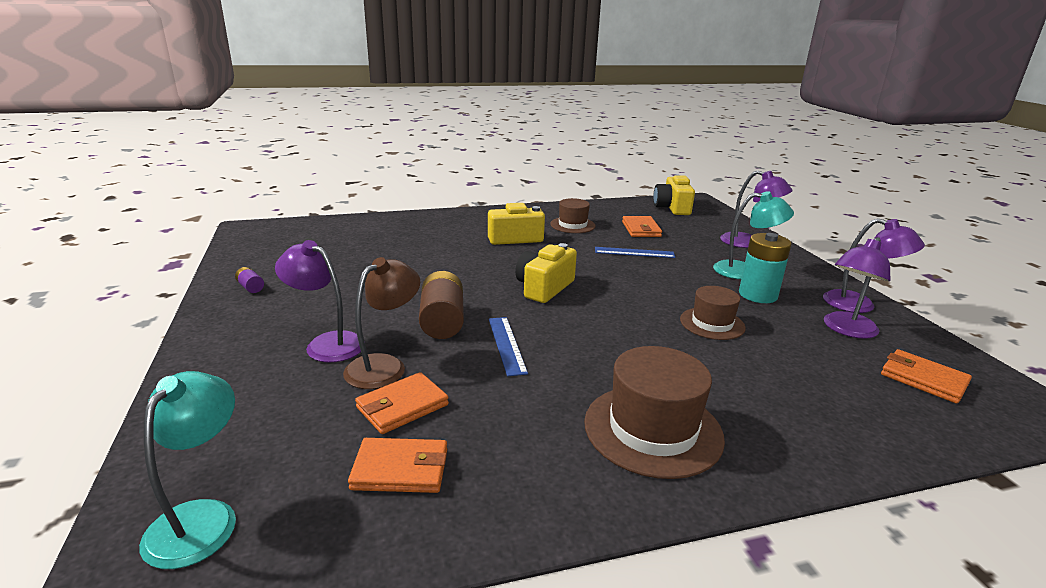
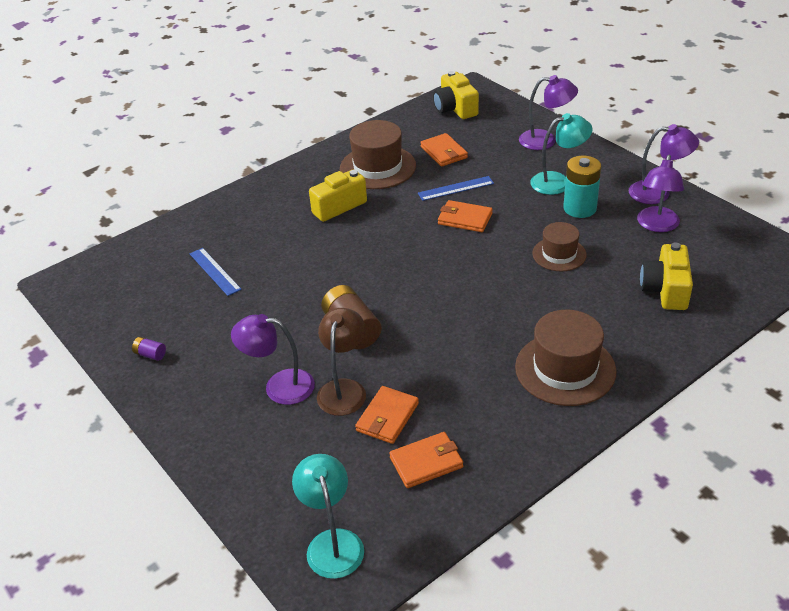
camera: 20 degrees left, 15 degrees up
(507, 345) = (420, 334): blue ruler -> blue ruler (215, 271)
(544, 288) = (407, 261): yellow camera -> yellow camera (665, 290)
(572, 225) = (377, 167): brown hat -> brown hat, size x1.64
(923, 379) = (718, 257): orange wallet -> orange wallet (465, 219)

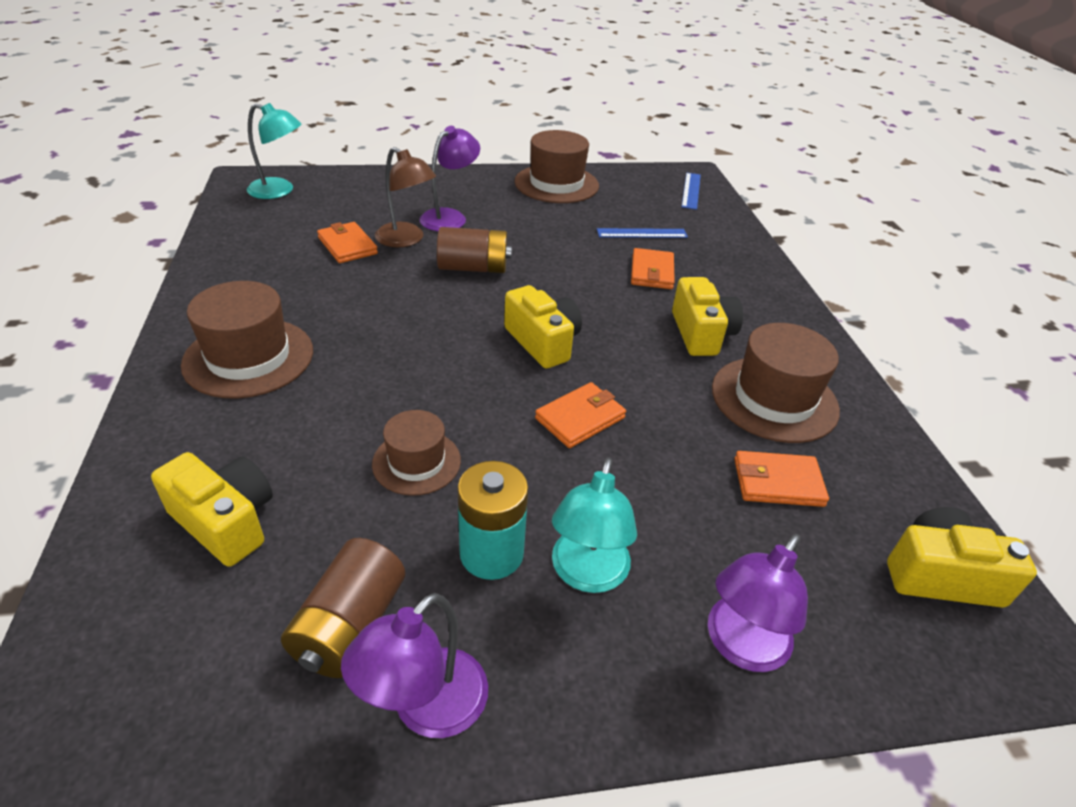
camera: 115 degrees right, 0 degrees up
(150, 354) = (556, 184): purple battery -> brown hat
(411, 258) = (543, 342): none -> yellow camera
(426, 462) = (279, 244): orange wallet -> orange wallet (652, 272)
(456, 188) = (662, 445): blue ruler -> blue ruler (691, 190)
(656, 225) = (349, 625): purple lamp -> brown battery

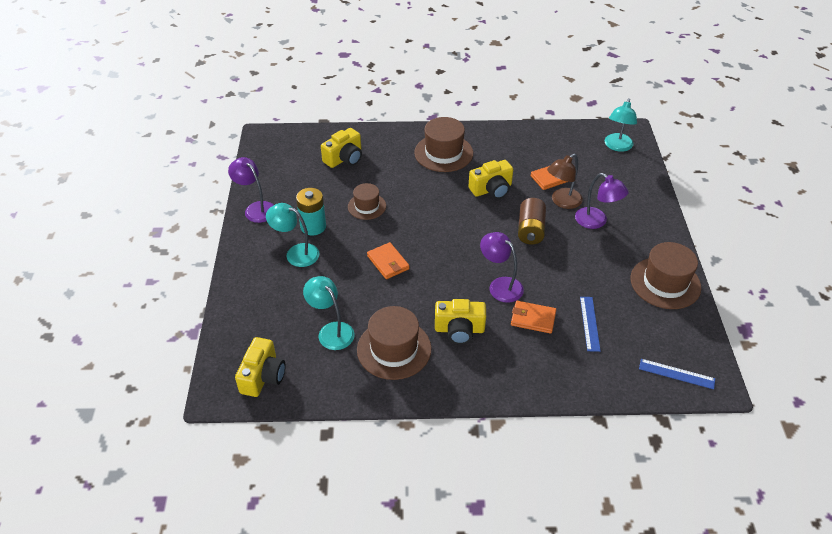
camera: 100 degrees right, 5 degrees up
(349, 625) = (291, 191): brown battery -> none
(543, 342) = (452, 255): yellow camera -> yellow camera (492, 189)
(740, 646) = (251, 293): purple lamp -> purple lamp (500, 285)
(777, 482) = (331, 331): orange wallet -> turquoise lamp

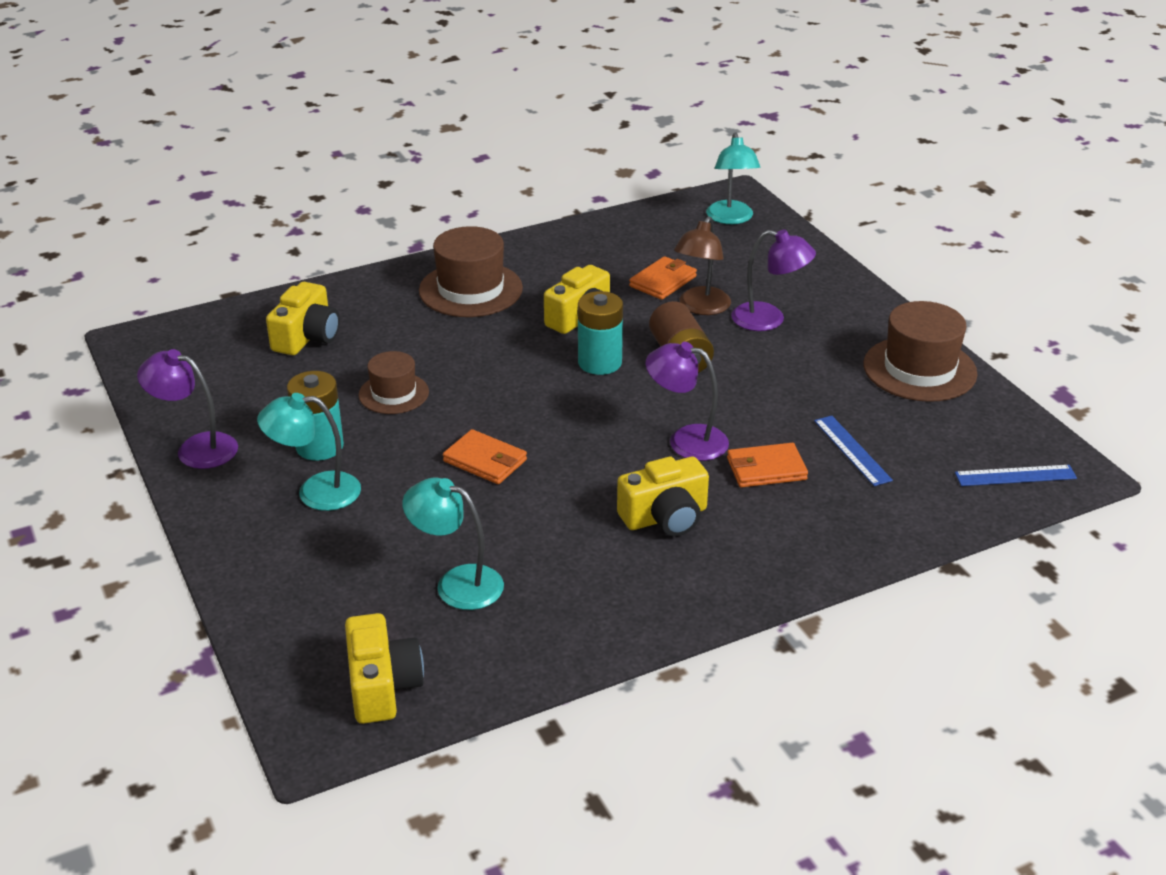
camera: 25 degrees left, 10 degrees down
(394, 349) = (580, 576): brown hat -> none
(484, 220) = (599, 362): none -> turquoise battery

